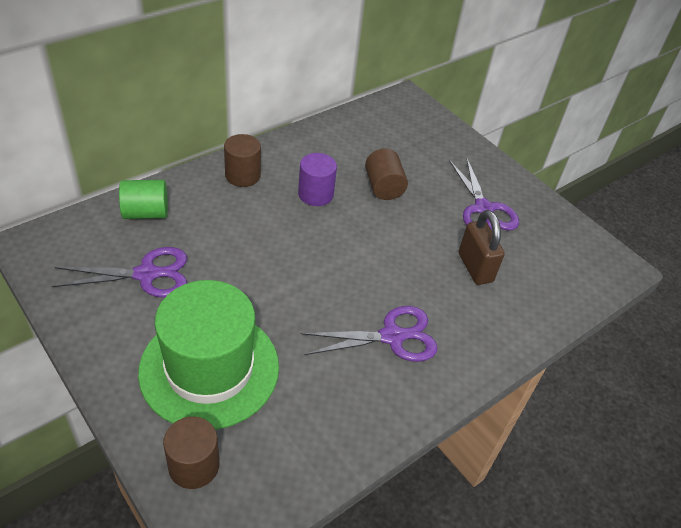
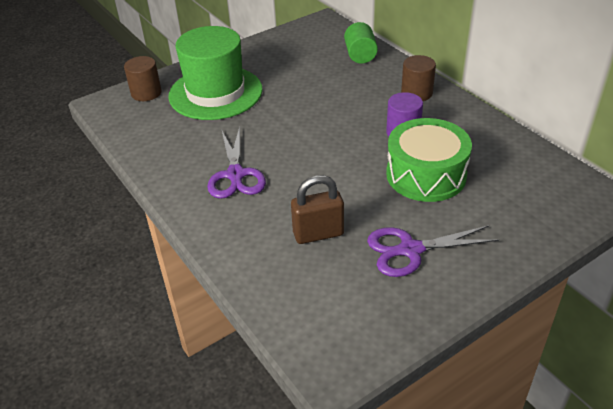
camera: 100 degrees right, 5 degrees down
(146, 274) = (298, 62): purple scissors -> none
(383, 187) = (426, 175): brown cylinder -> green drum

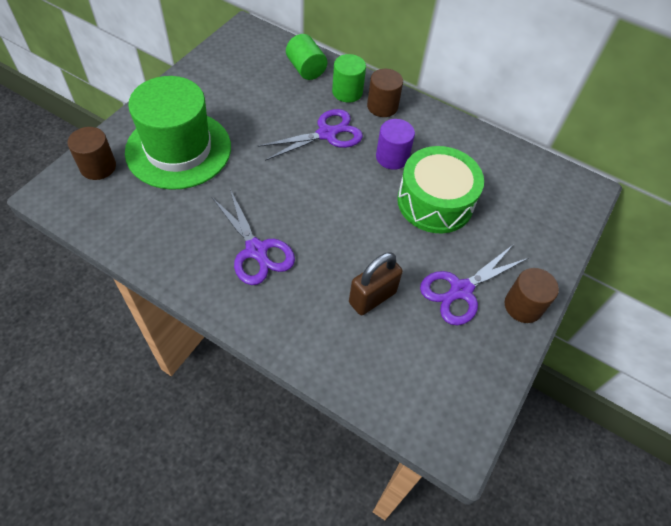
camera: 30 degrees left, 15 degrees up
(350, 104) = (326, 134): none -> purple scissors
(389, 77) = (347, 92): none -> green cylinder
(470, 279) = (523, 306): none -> brown cylinder

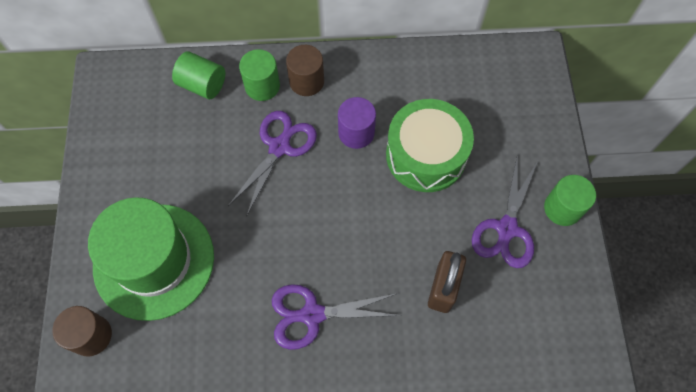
camera: 30 degrees left, 10 degrees up
(256, 250) = (312, 314): purple scissors -> purple scissors turned 150 degrees clockwise
(523, 306) = (562, 208): brown cylinder -> green cylinder

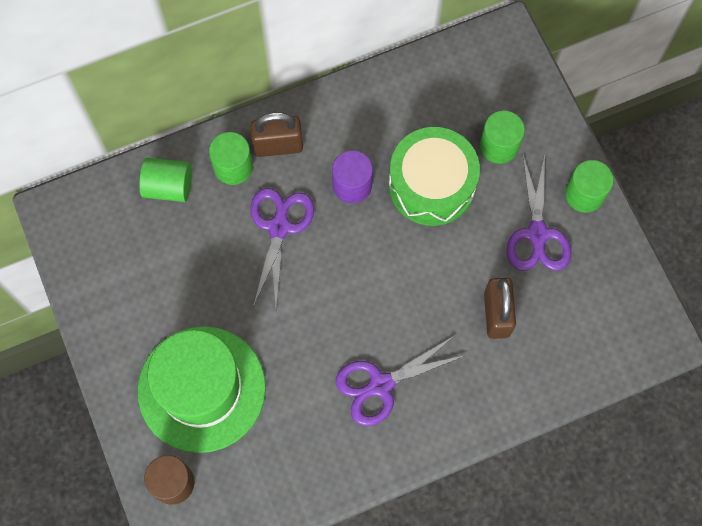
camera: 20 degrees left, 5 degrees up
(306, 81) = (278, 146): brown cylinder -> brown padlock
(498, 142) = (499, 146): none -> green cylinder

